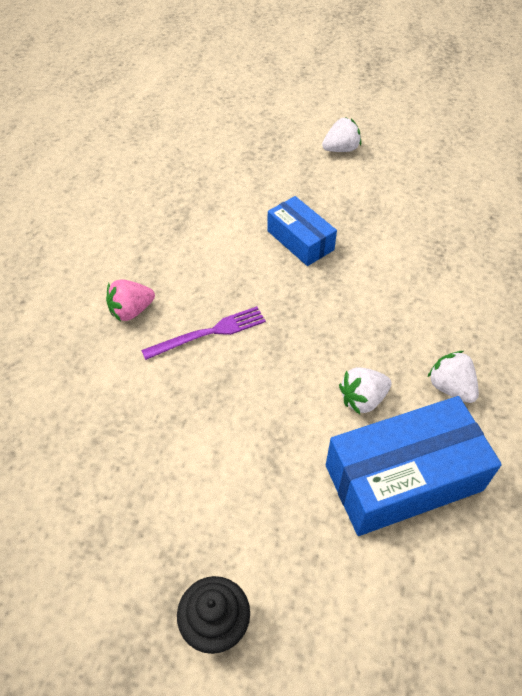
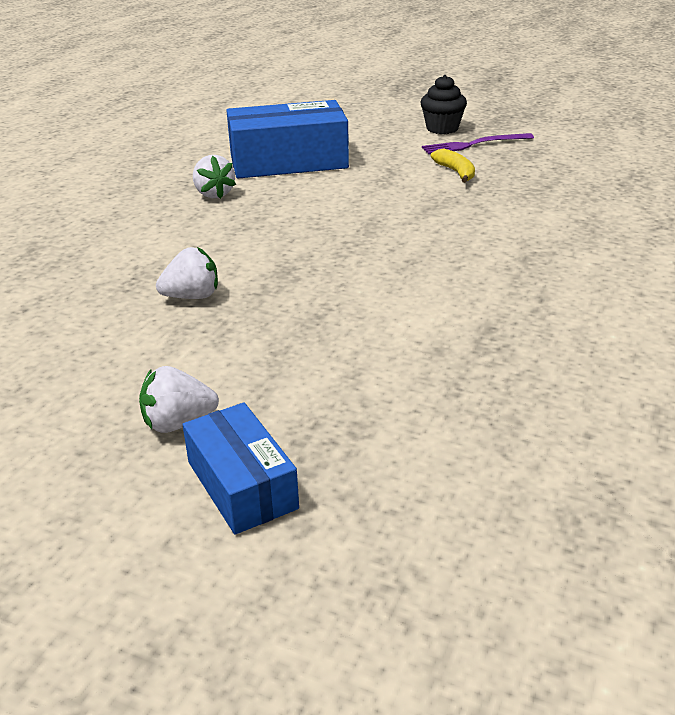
camera: 170 degrees left, 20 degrees down
(131, 311) = (538, 254): pink strawberry -> none
(197, 466) = (456, 172): none -> yellow banana
(209, 333) = (444, 234): purple fork -> purple fork (474, 144)
(300, 240) = (312, 301): blue box -> blue box (241, 485)
(363, 399) = (299, 192): white strawberry -> white strawberry (192, 296)

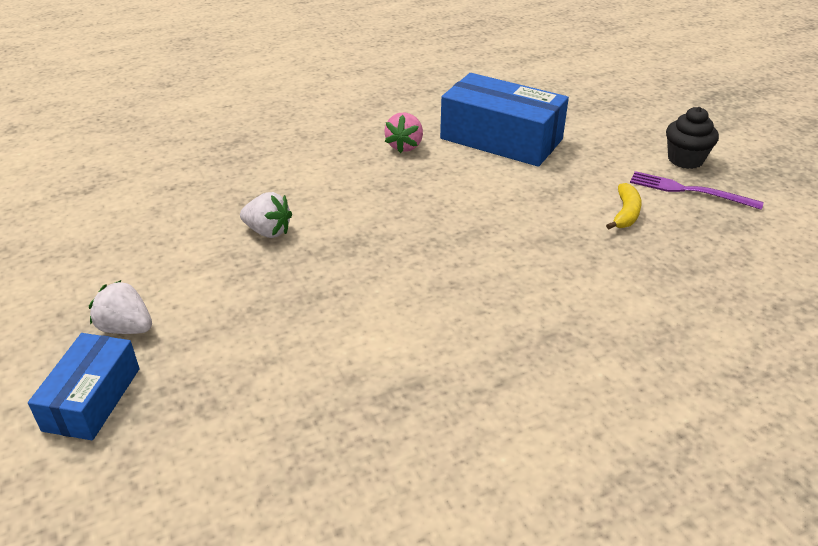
camera: 40 degrees right, 5 degrees up
(214, 194) = (405, 146): white strawberry -> pink strawberry

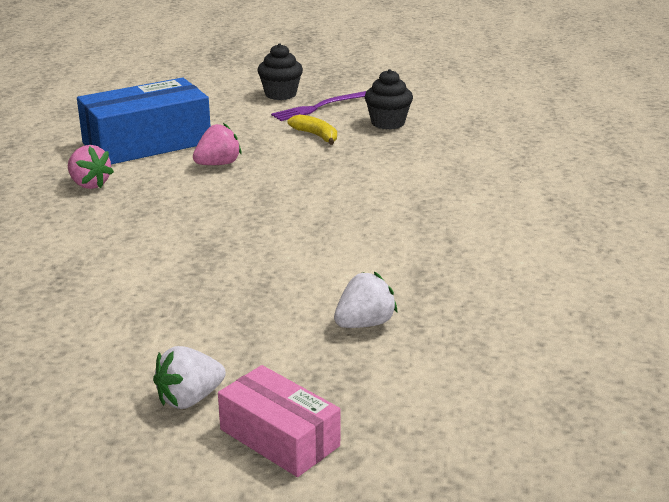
camera: 60 degrees left, 10 degrees down
(92, 399) = (279, 438): blue box -> pink box
(268, 231) = (130, 286): white strawberry -> white strawberry (364, 324)
(504, 186) = (218, 164): none -> pink strawberry
(713, 245) = (388, 123): none -> black cupcake

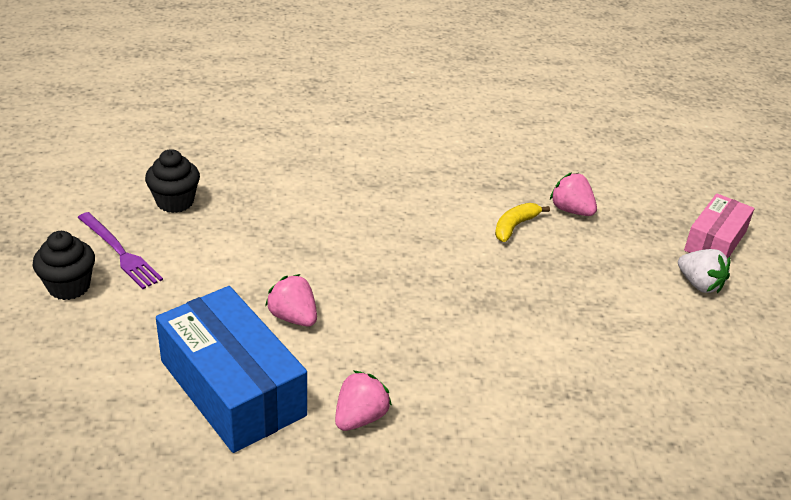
camera: 100 degrees left, 10 degrees up
(316, 136) = (210, 250): yellow banana -> yellow banana (515, 226)
(364, 324) = (571, 210): white strawberry -> pink strawberry

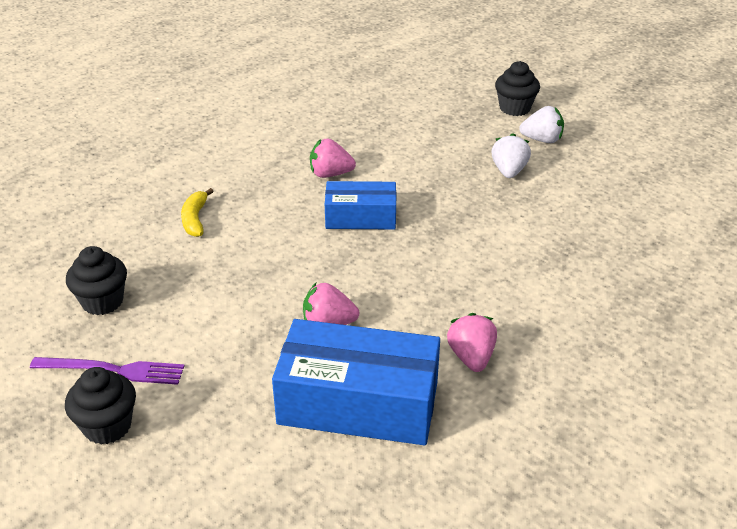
camera: 40 degrees left, 0 degrees up
(434, 253) = (361, 217): none -> blue box
(515, 226) = (388, 168): yellow banana -> yellow banana (195, 219)
(571, 210) = (407, 136): pink strawberry -> pink strawberry (330, 174)
(622, 293) = (509, 171): none -> white strawberry
(715, 241) = (515, 108): pink box -> black cupcake

